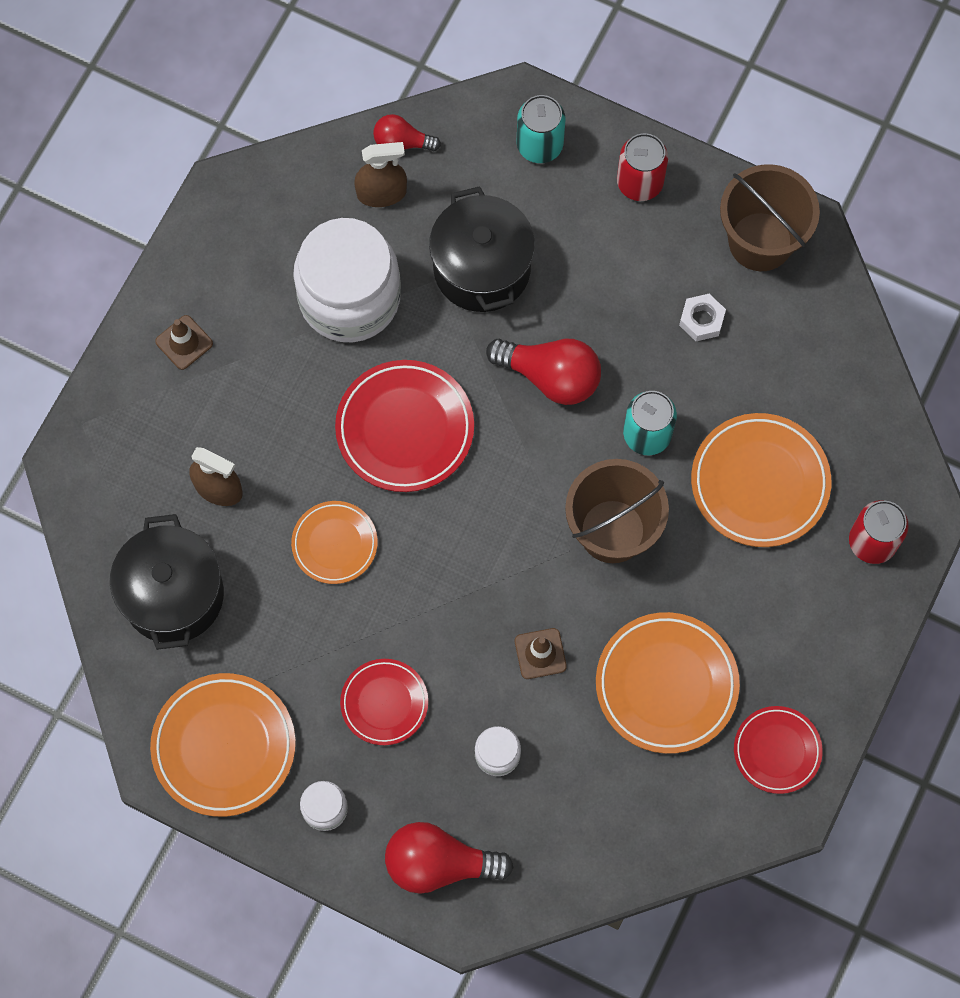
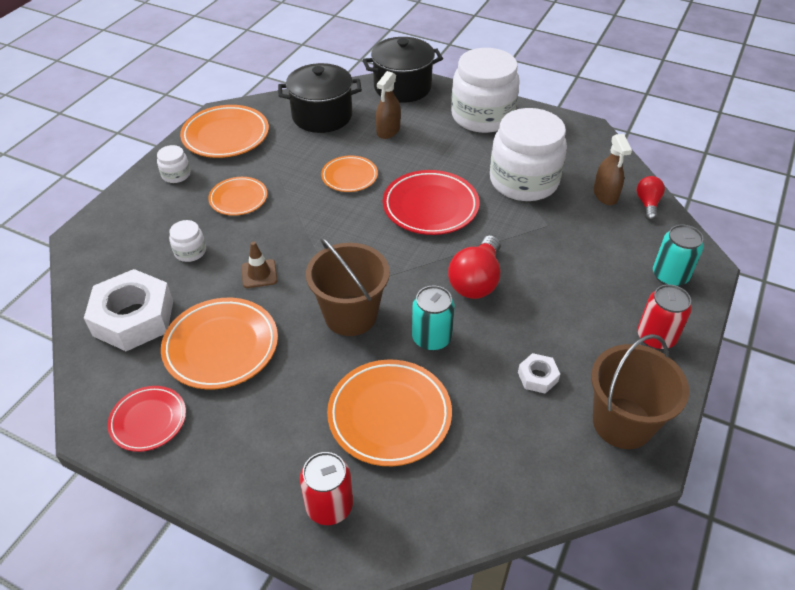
camera: 90 degrees right, 25 degrees down
(184, 342) = (482, 116): brown traffic cone -> white jar
(384, 703) = (238, 199): red plate -> orange plate
(439, 863) = (123, 224): red light bulb -> none
(482, 268) = (558, 244): black pot -> black pot (402, 87)
(621, 805) = (133, 318): none -> white nut

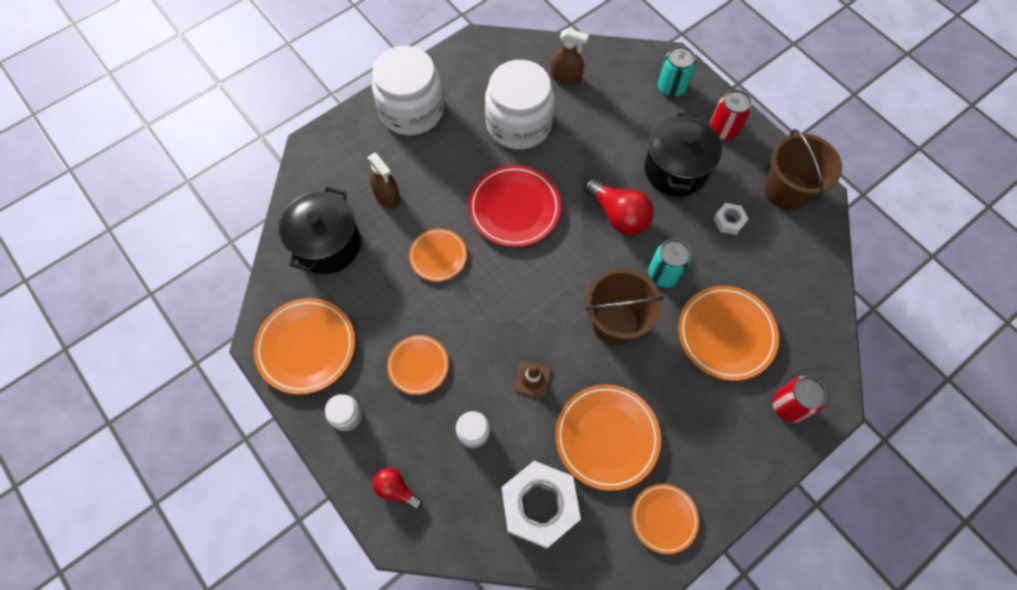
camera: 65 degrees left, 20 degrees up
(148, 420) = (664, 518): red plate -> orange plate
(402, 87) = (323, 154): black pot -> black pot (675, 170)
(647, 204) = (590, 56): red light bulb -> red light bulb (396, 489)

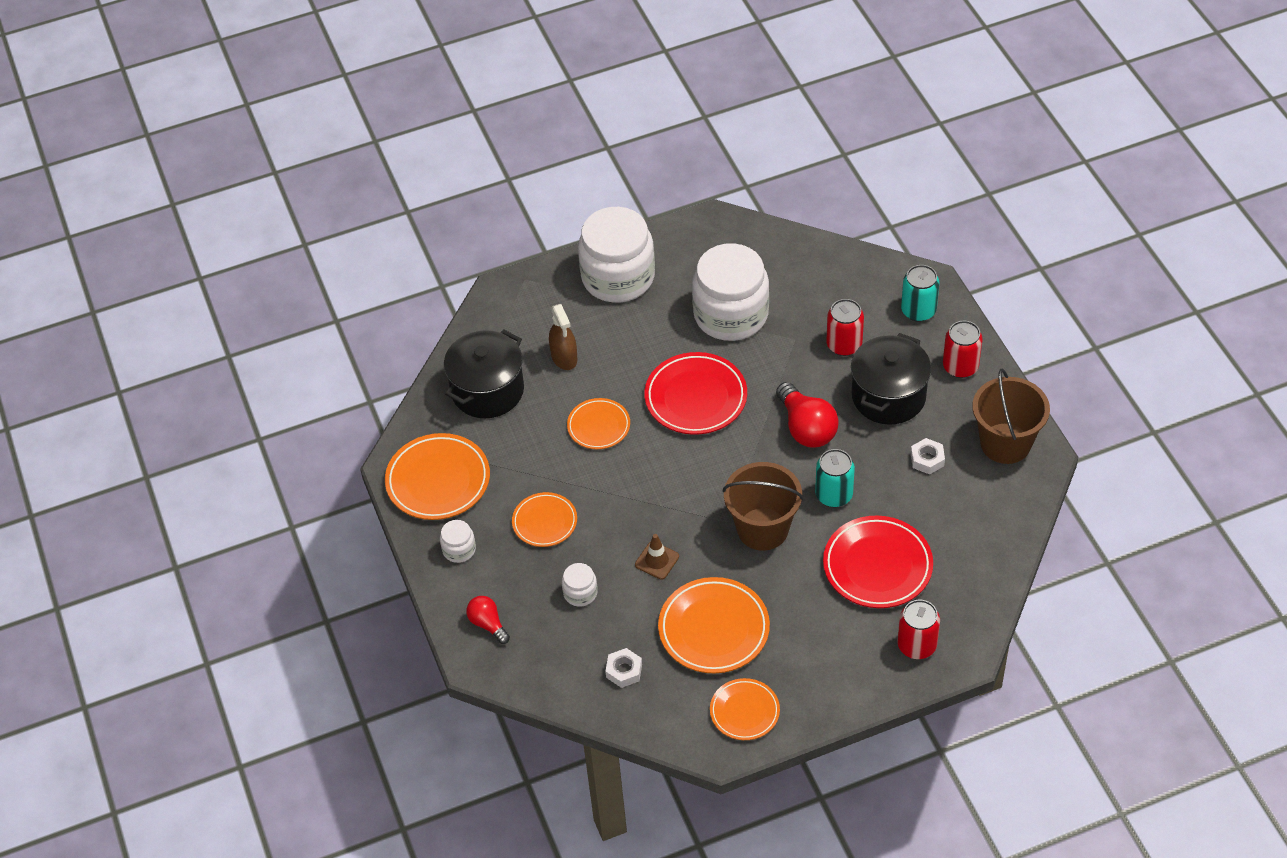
camera: 20 degrees right, 15 degrees down
(539, 505) = (624, 671): white nut -> white nut, size x0.46
(565, 77) = (801, 276): brown spray bottle -> none
(622, 131) = (844, 345): none -> red can
(726, 334) = (877, 566): orange plate -> red plate

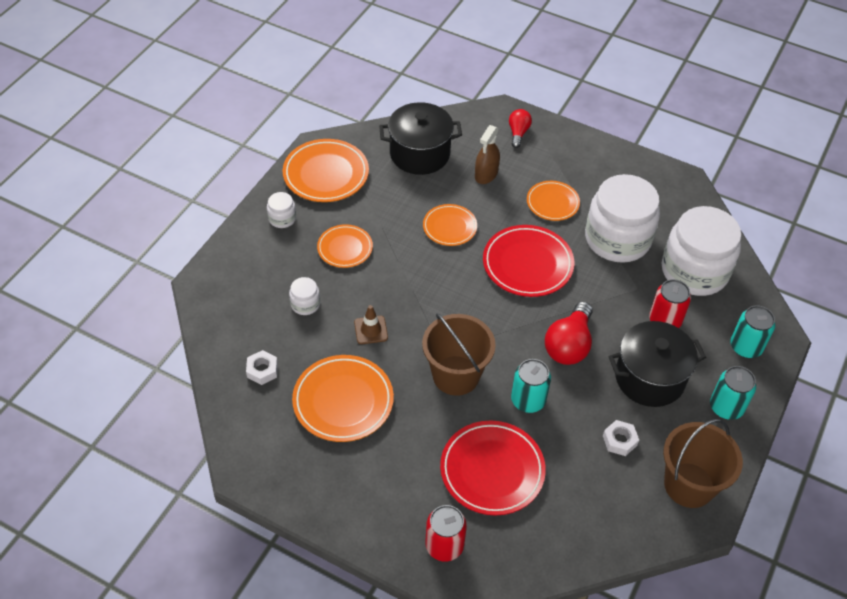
camera: 45 degrees right, 0 degrees up
(488, 624) = (236, 271): red light bulb -> red light bulb (518, 133)
(618, 277) = (580, 160): white jar -> white jar (694, 271)
(744, 711) = (288, 467): orange plate -> orange plate (552, 203)
(960, 366) = (726, 407): red can -> turquoise can

